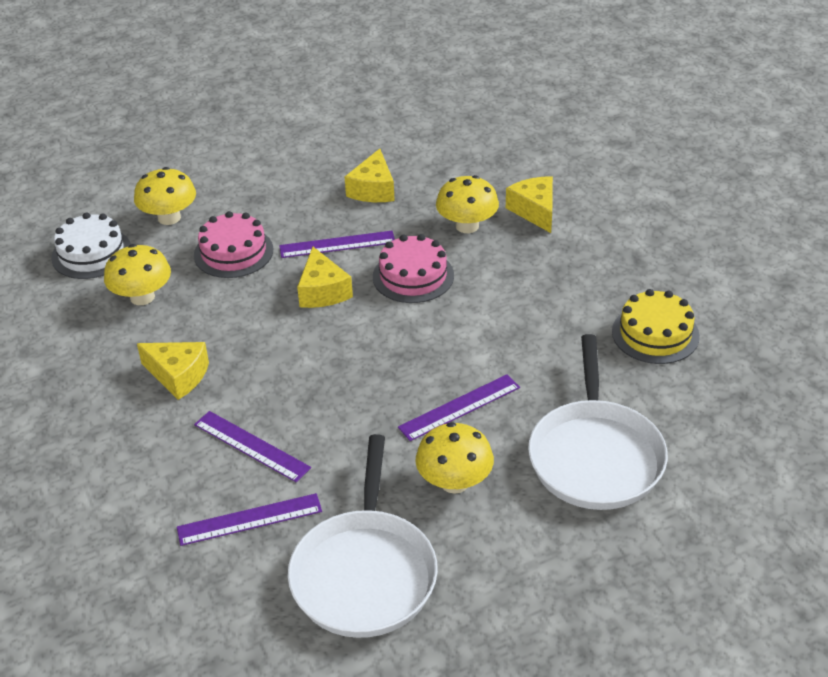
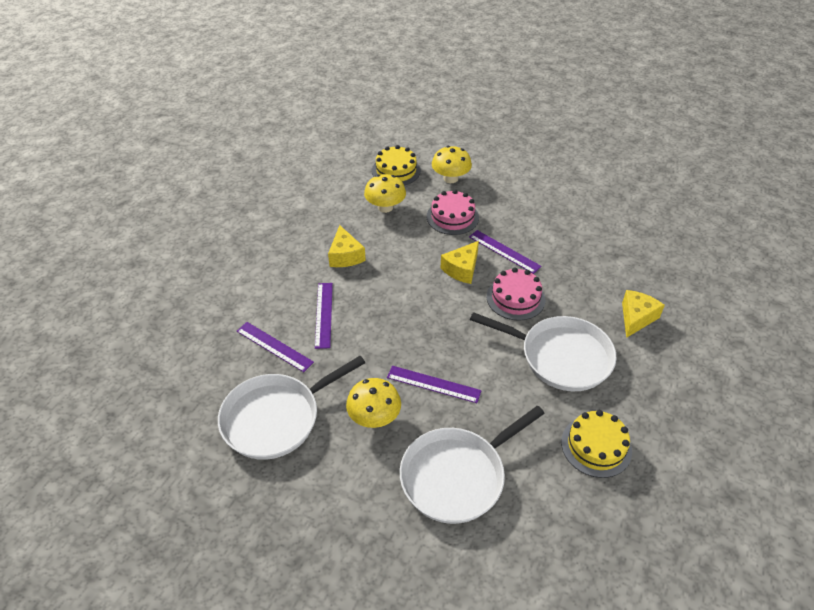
camera: 50 degrees right, 5 degrees up
(91, 253) = (396, 171): white cake -> yellow cake
(373, 189) = (565, 237): yellow cheese -> none
(467, 226) = (585, 295): yellow mushroom -> none
(526, 291) = (561, 357): none -> white pan

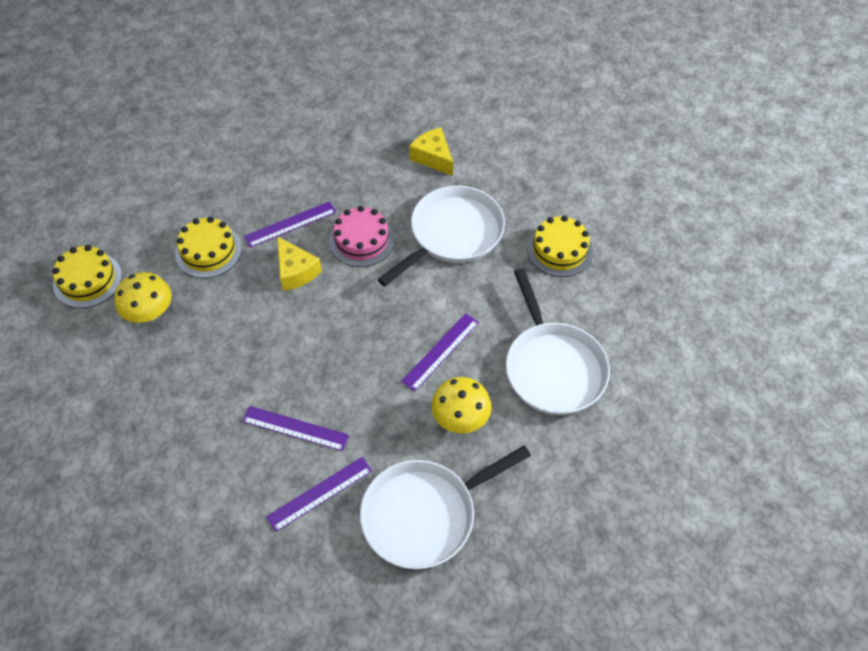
camera: 70 degrees left, 10 degrees up
(275, 418) = (424, 515): white pan -> white pan turned 75 degrees clockwise
(345, 256) = (210, 380): yellow cheese -> none
(450, 178) = (140, 229): yellow mushroom -> none
(452, 217) = (208, 251): pink cake -> yellow cake

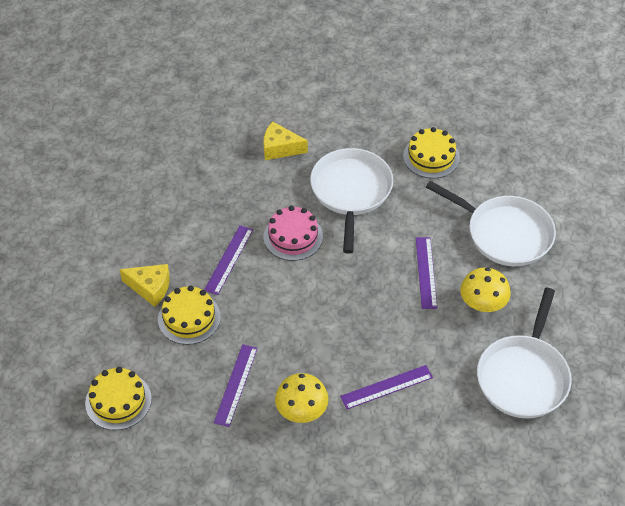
camera: 40 degrees left, 5 degrees down
(149, 312) = (195, 389): yellow mushroom -> yellow mushroom (301, 411)
(295, 271) = (270, 288): yellow cheese -> yellow cheese (150, 288)
(319, 493) = (447, 413): purple ruler -> purple ruler (235, 385)

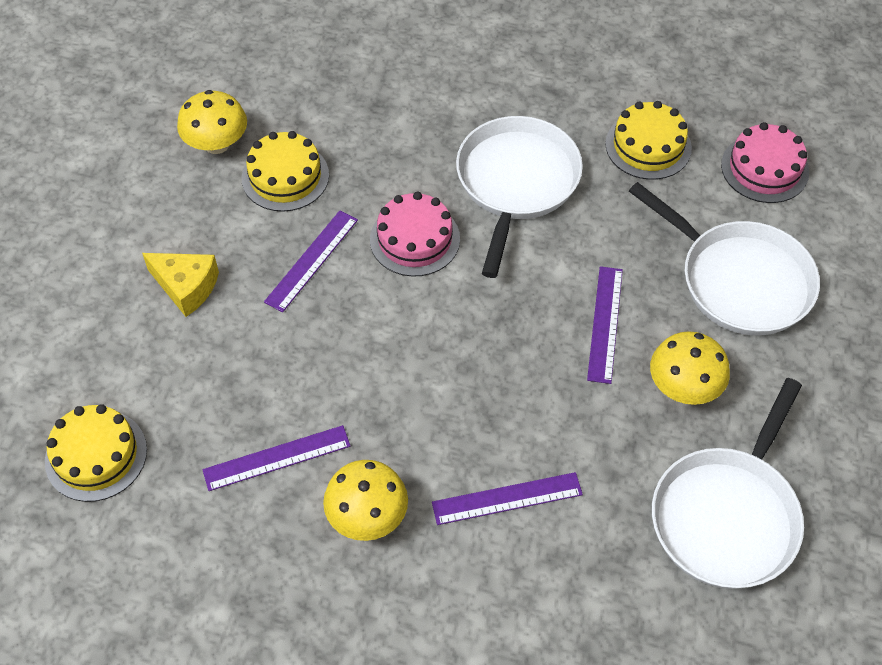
camera: 10 degrees right, 5 degrees up
(147, 193) = (217, 144): none -> yellow mushroom
(189, 318) = (232, 342): yellow cake -> yellow cake (285, 176)
(235, 385) = (276, 458): purple ruler -> purple ruler turned 45 degrees clockwise
(280, 148) = (425, 103): yellow cheese -> none
(508, 161) = (764, 168): none -> pink cake

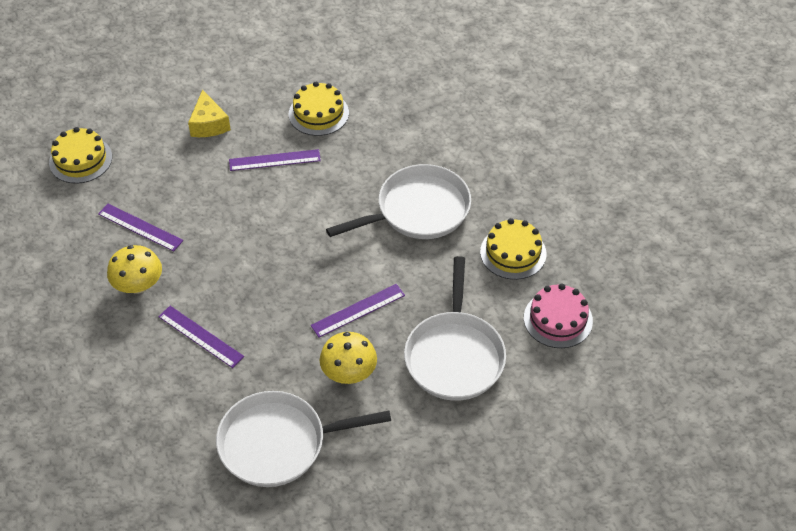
camera: 50 degrees right, 5 degrees down
(217, 144) = (311, 73): yellow mushroom -> none
(415, 239) = (332, 192): pink cake -> none

